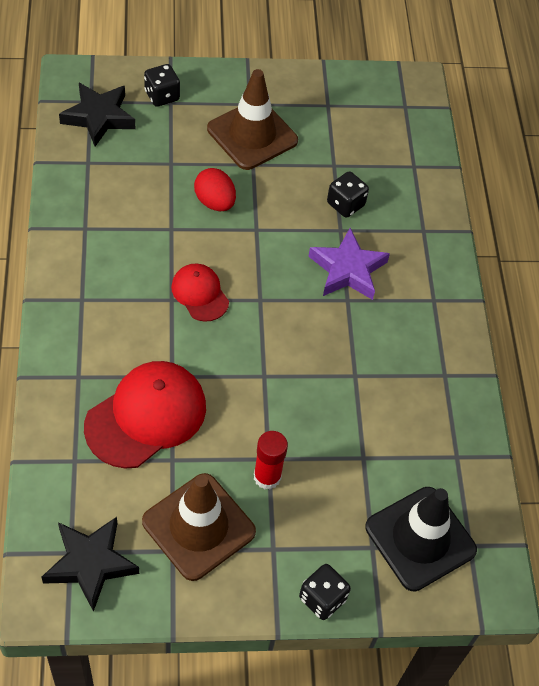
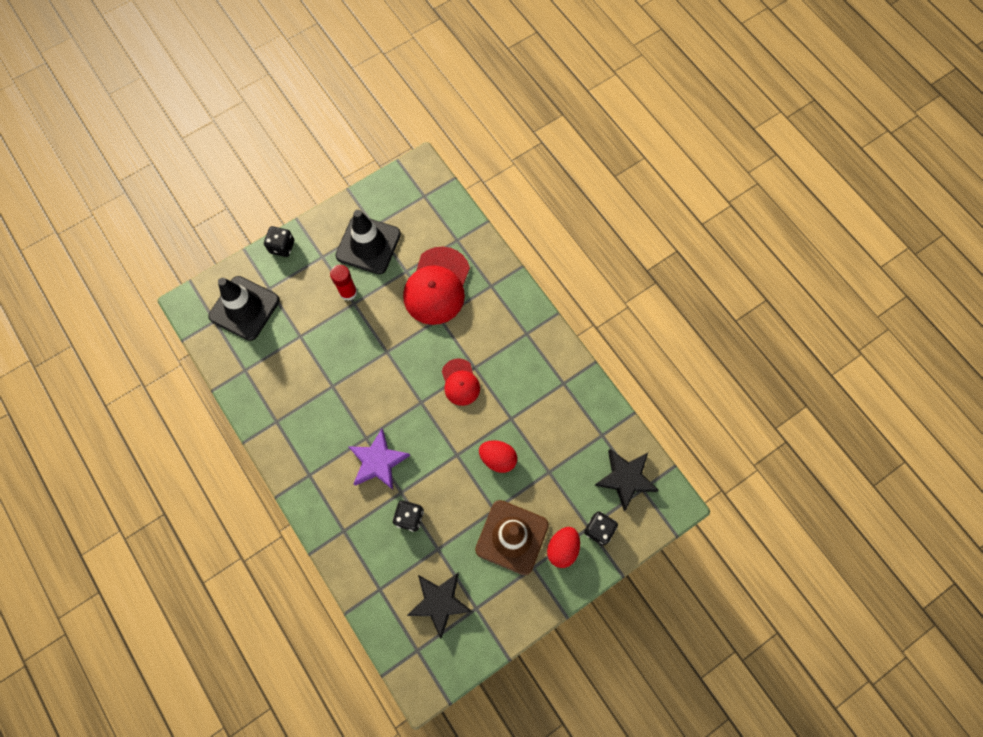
camera: 155 degrees right, 15 degrees up
(90, 563) = (410, 196): black star -> black star (440, 602)
(198, 526) = (368, 245): brown traffic cone -> black traffic cone
(200, 293) = (460, 382): red cap -> red cap turned 45 degrees clockwise
(209, 101) = (562, 548): none -> red egg

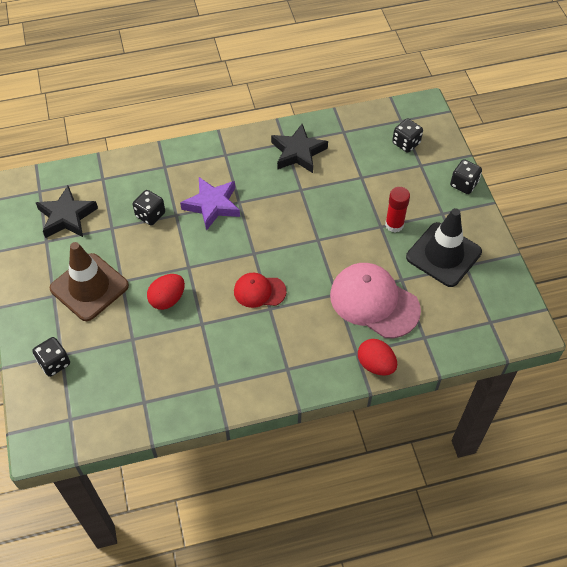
camera: 110 degrees right, 15 degrees down
(244, 308) = (406, 143): black traffic cone -> black dice
(437, 286) = (374, 302): red cap -> pink cap
(562, 548) = (55, 325): red egg -> red egg (376, 365)
(625, 478) = (89, 407): black star -> black star (298, 152)

